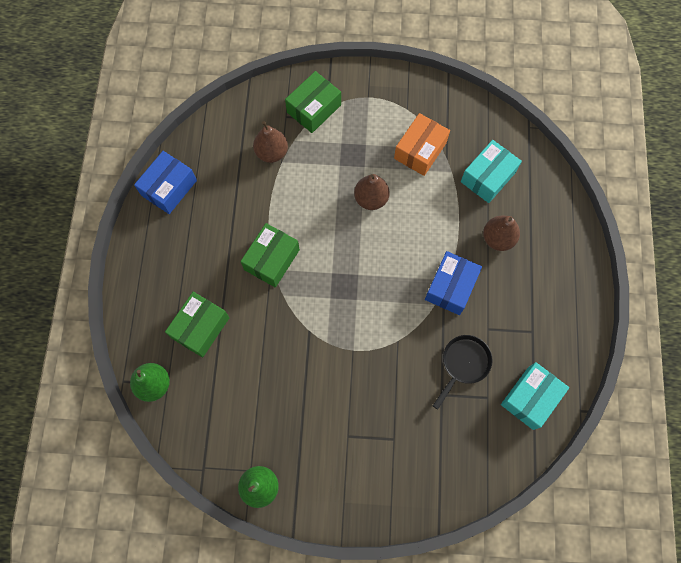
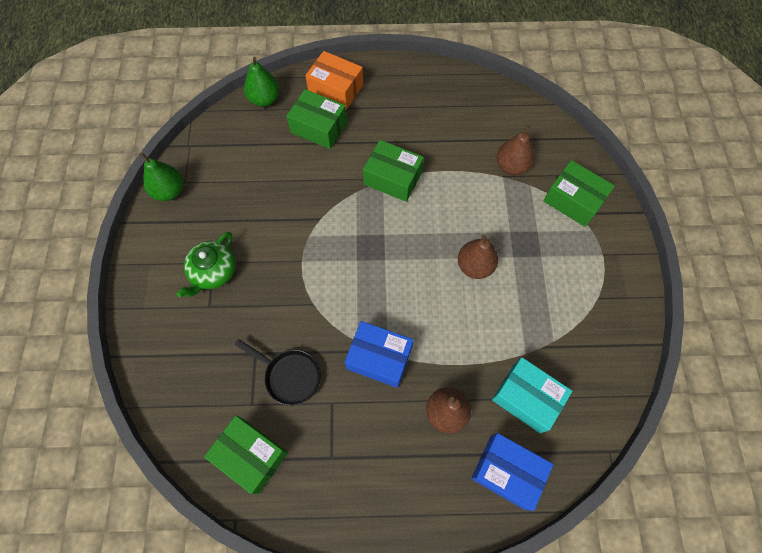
camera: 85 degrees right, 5 degrees down
(169, 188) = (456, 86): blue box -> blue box (507, 472)
(358, 436) = (213, 271): none -> green teapot
(420, 150) = (546, 315): orange box -> orange box (336, 89)
(530, 398) = (251, 455): turquoise box -> green box

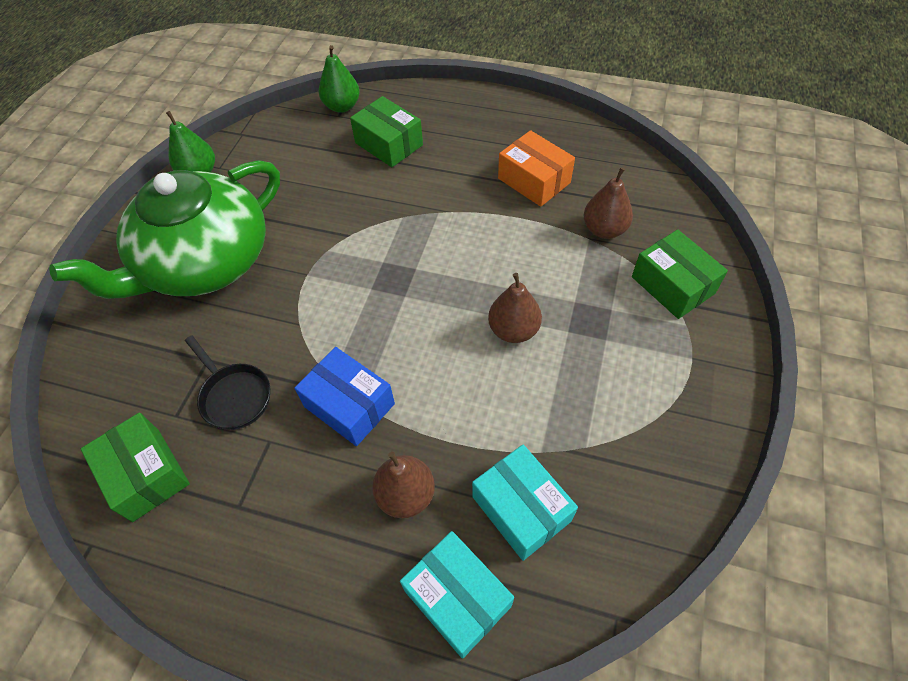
camera: 20 degrees right, 10 degrees down
(213, 271) = (204, 262): green teapot -> green teapot, size x2.25
(336, 89) = (425, 111): orange box -> orange box (534, 180)
(392, 178) = (451, 212): green box -> none
(507, 472) = (457, 598): blue box -> turquoise box

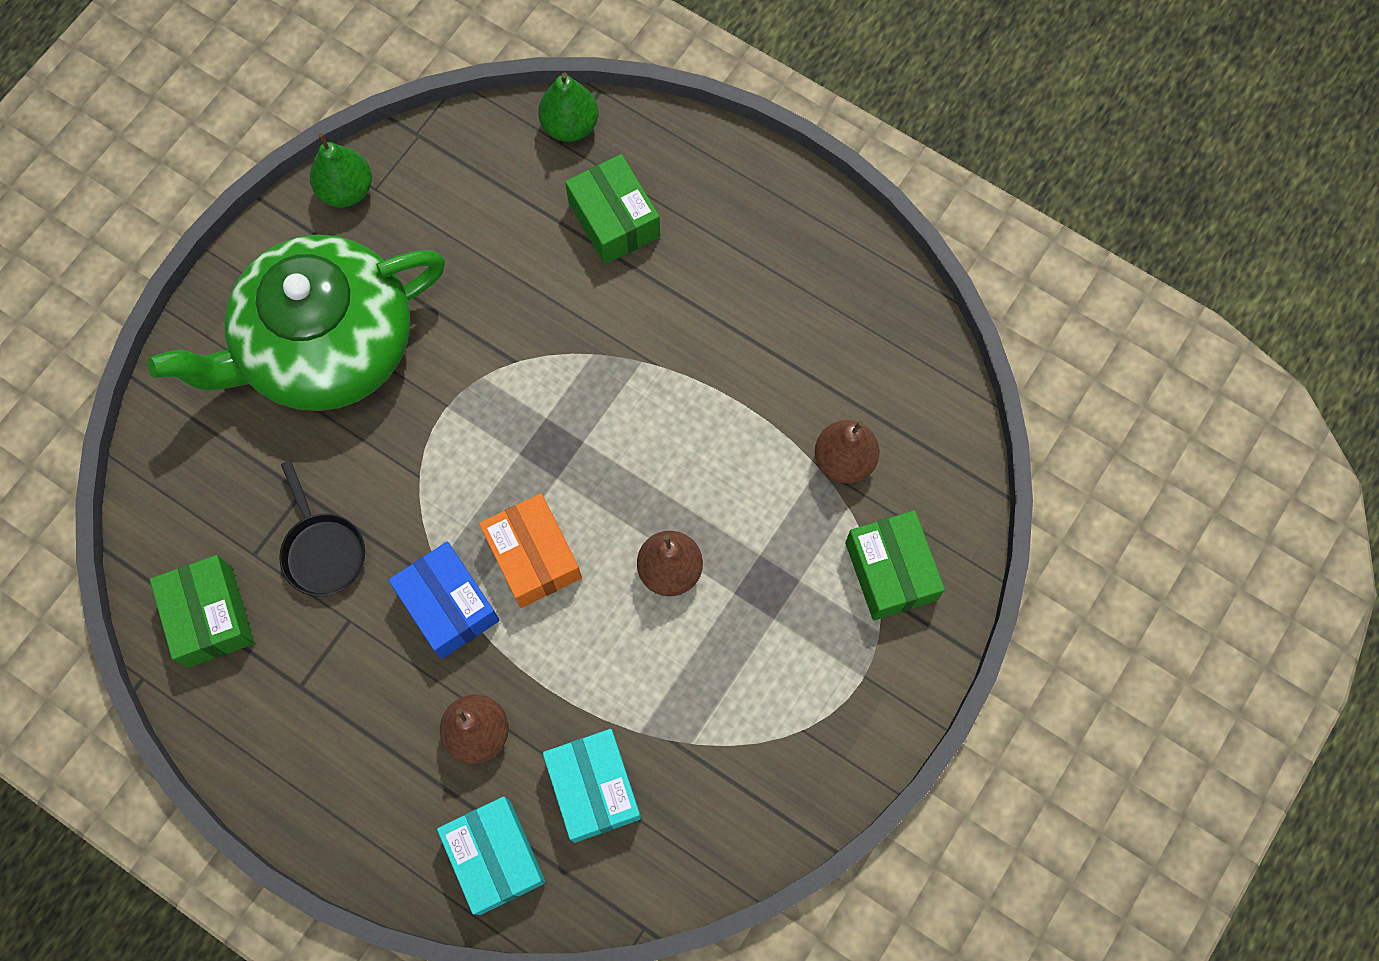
camera: 15 degrees right, 15 degrees up
(534, 180) = (787, 349): orange box -> orange box (533, 557)

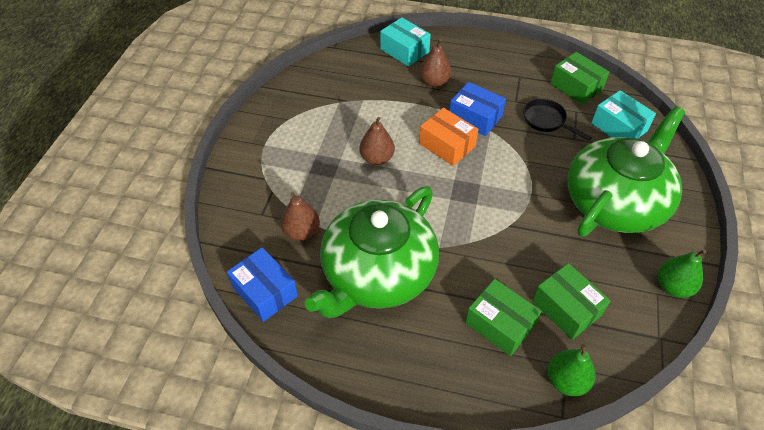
camera: 160 degrees right, 20 degrees down
(594, 788) = (374, 78): turquoise box -> turquoise box (618, 127)
(751, 349) = (377, 273): none -> green teapot
(890, 571) = (261, 189): green box -> green box (566, 308)
(924, 375) = (265, 292): none -> blue box

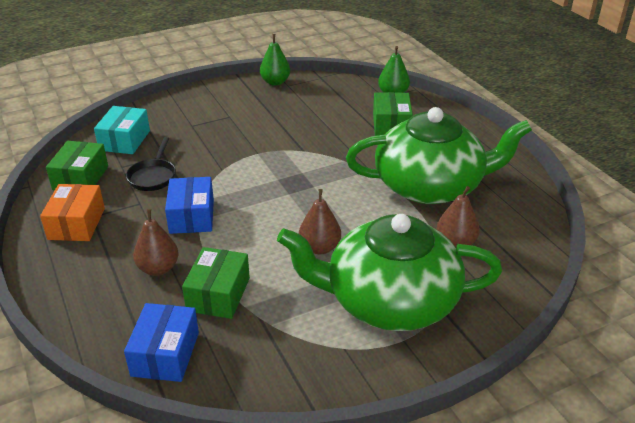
camera: 130 degrees left, 15 degrees down
(265, 292) = (528, 228): blue box -> blue box (165, 354)
(404, 50) = (114, 324): turquoise box -> none
(447, 145) = (251, 215): orange box -> orange box (76, 224)
(566, 308) = (344, 108): green box -> green box (218, 294)
(615, 201) = (221, 118): green teapot -> green teapot (389, 300)

